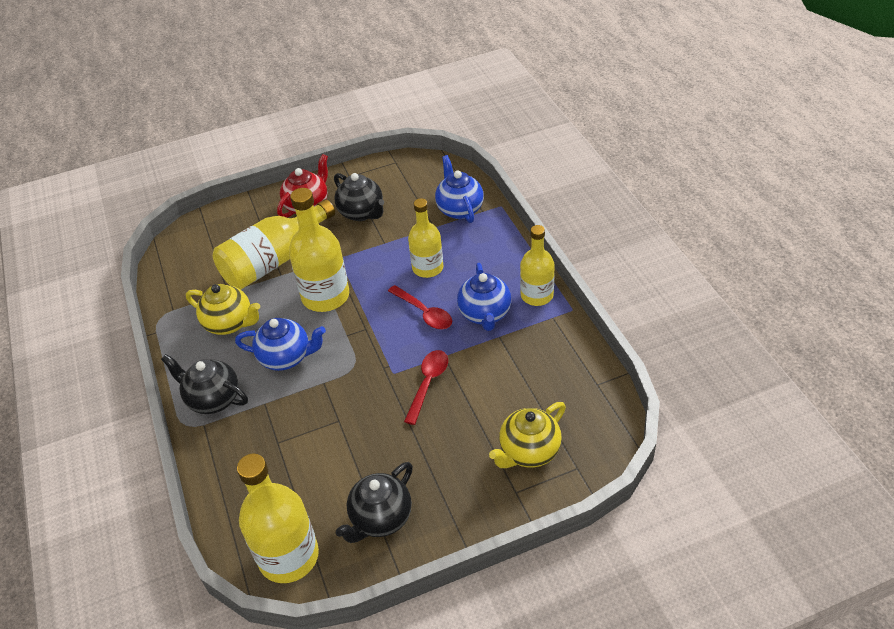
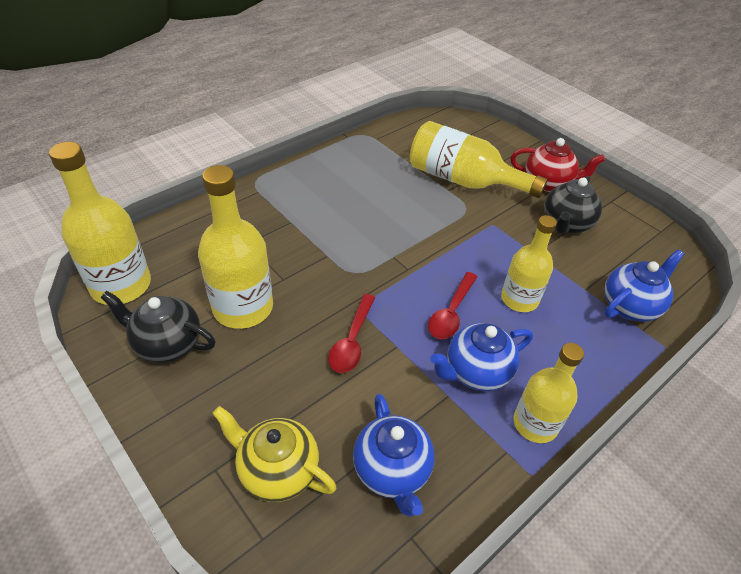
camera: 65 degrees right, 0 degrees up
(213, 399) = (286, 189): black teapot -> none
(230, 323) = (374, 175): yellow teapot -> none
(286, 357) = (348, 221): blue teapot -> blue teapot (392, 471)
(325, 296) = (436, 227): yellow bottle -> yellow bottle (243, 307)
(428, 383) = (352, 341): red spoon -> red spoon turned 105 degrees clockwise

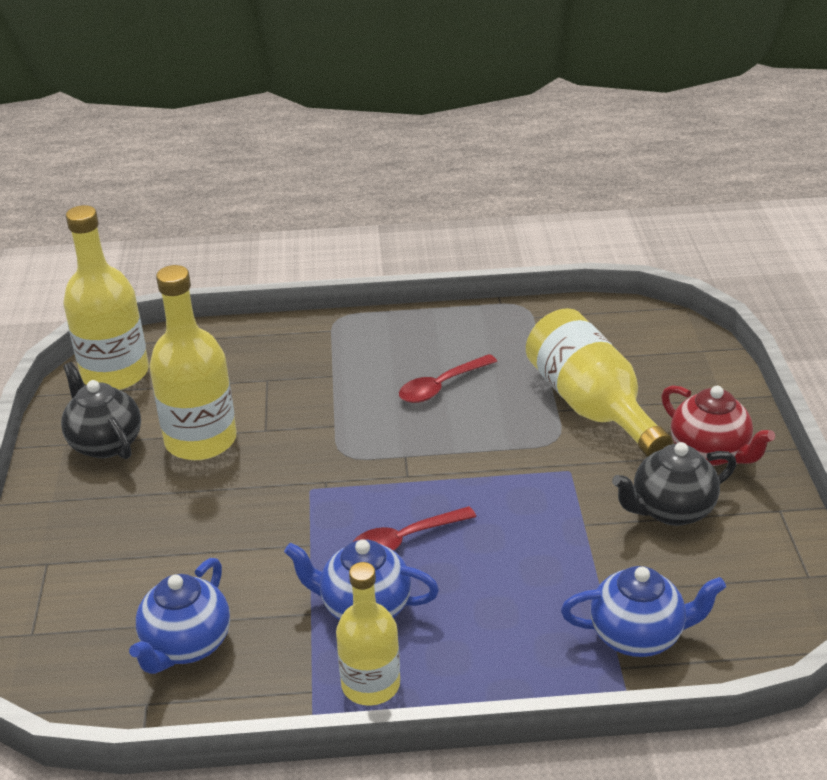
camera: 40 degrees right, 10 degrees down
(277, 471) = (92, 591): yellow teapot -> none
(352, 341) = (270, 518): red spoon -> red spoon (441, 386)
(519, 299) = (501, 563): yellow bottle -> none

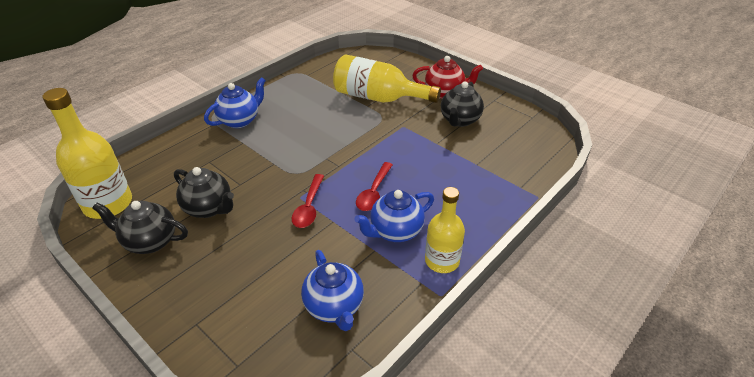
camera: 45 degrees left, 5 degrees up
(201, 440) = (209, 208): yellow bottle -> black teapot
(441, 386) = (303, 121): red spoon -> red spoon (309, 207)
(638, 636) = (510, 172): blue teapot -> blue teapot (240, 120)

